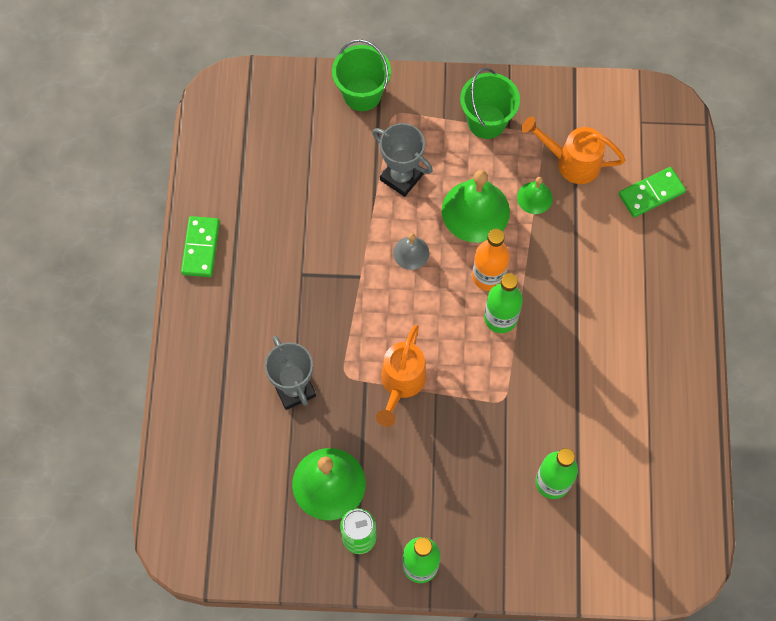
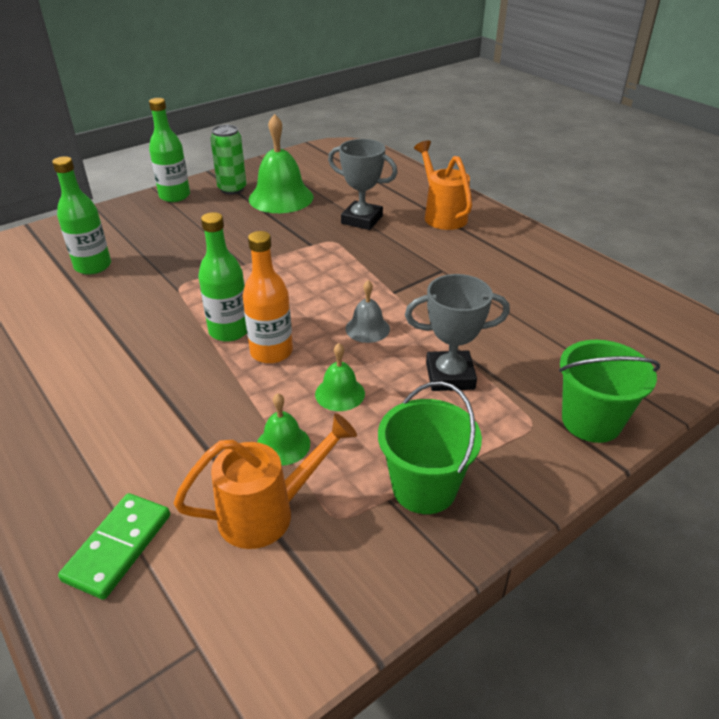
camera: 140 degrees right, 30 degrees down
(201, 248) = (538, 245): green domino -> none
(401, 383) = (281, 256): orange watering can -> orange watering can (442, 215)
(475, 211) = (340, 393): green bell -> green bell, size x0.52

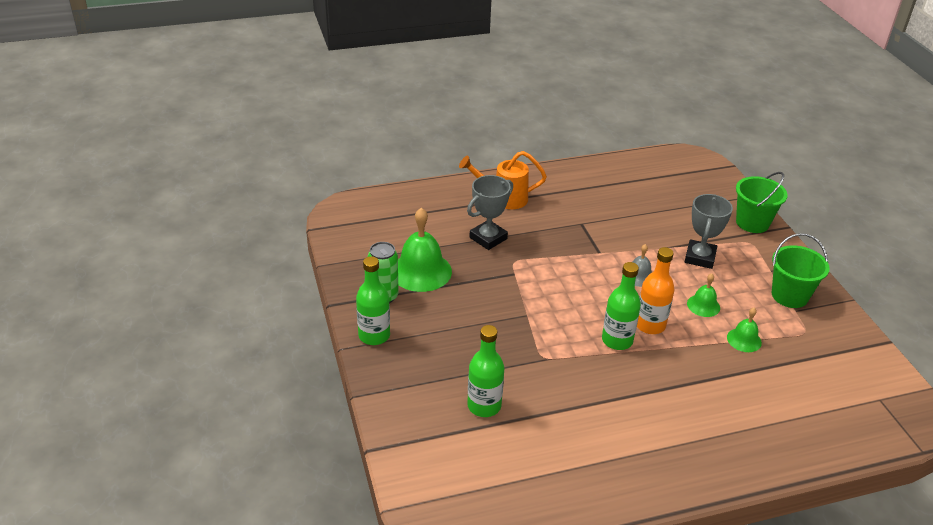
camera: 70 degrees left, 0 degrees up
(118, 547) = (813, 422): green domino -> none
(267, 513) = (797, 357): orange watering can -> none

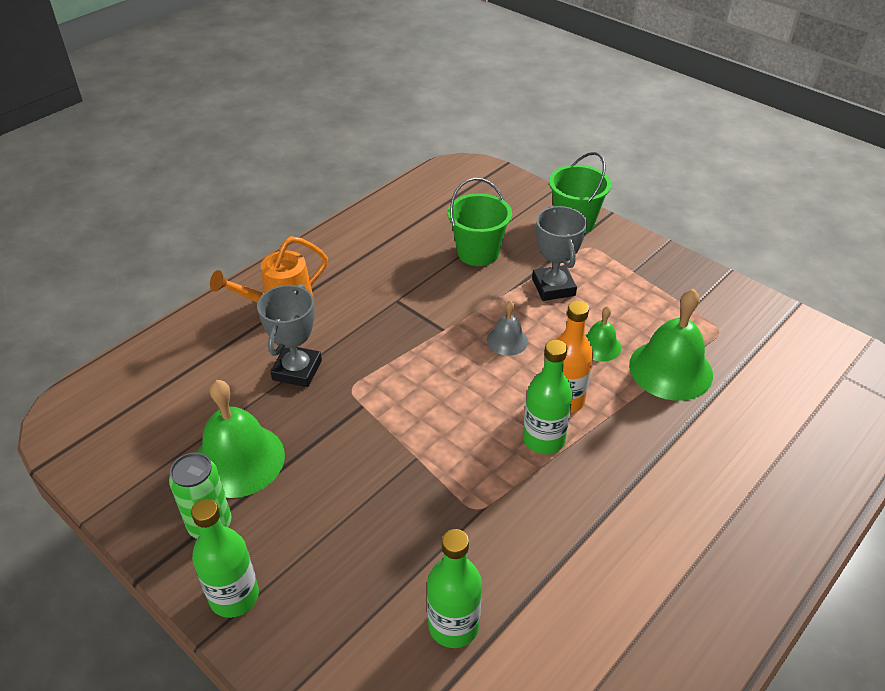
camera: 30 degrees left, 5 degrees up
(744, 340) = (670, 369): green bell -> green bell, size x1.91
(789, 296) = (672, 293): green bucket -> green bucket (478, 253)

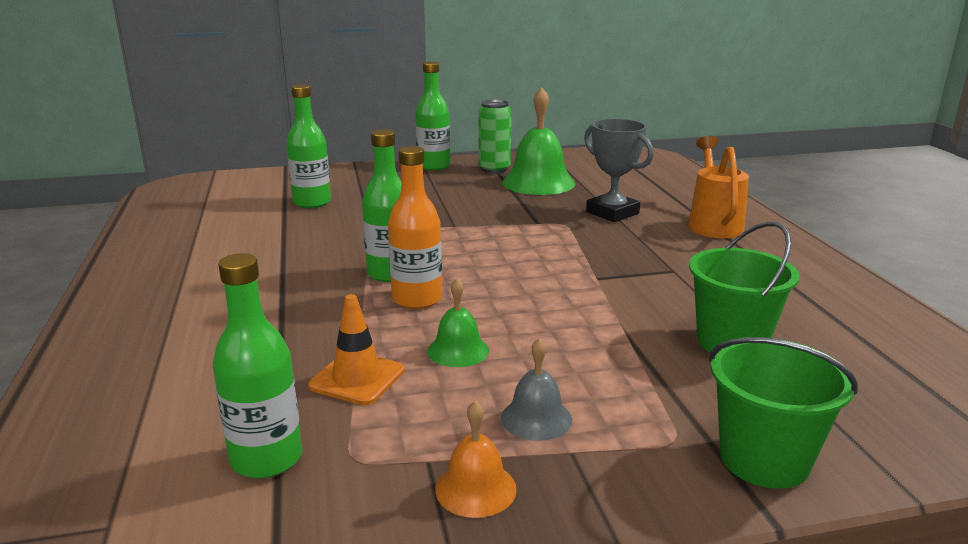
camera: 125 degrees right, 20 degrees down
(507, 340) = (539, 302): grey bell -> grey bell (536, 418)
(553, 287) = (602, 366): grey trophy -> none
(670, 369) = (357, 378): green bell -> orange traffic cone
(687, 287) = (475, 488): none -> orange bell
(756, 358) = (266, 459): none -> green bottle

